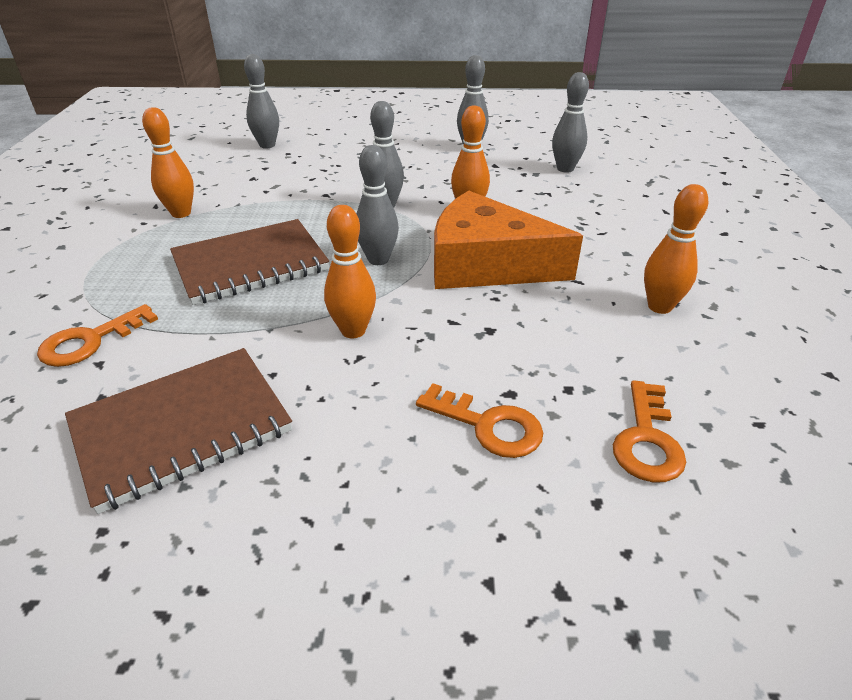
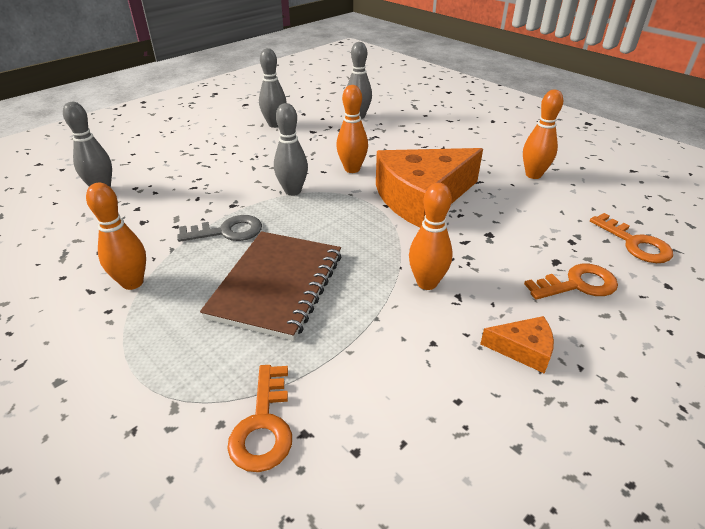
camera: 45 degrees left, 0 degrees up
(182, 428) = (450, 419): brown notebook -> none
(288, 211) = (227, 231): none -> grey key
(326, 431) = (523, 349): none -> orange cheese
(378, 259) = (357, 230): grey bowling pin -> none

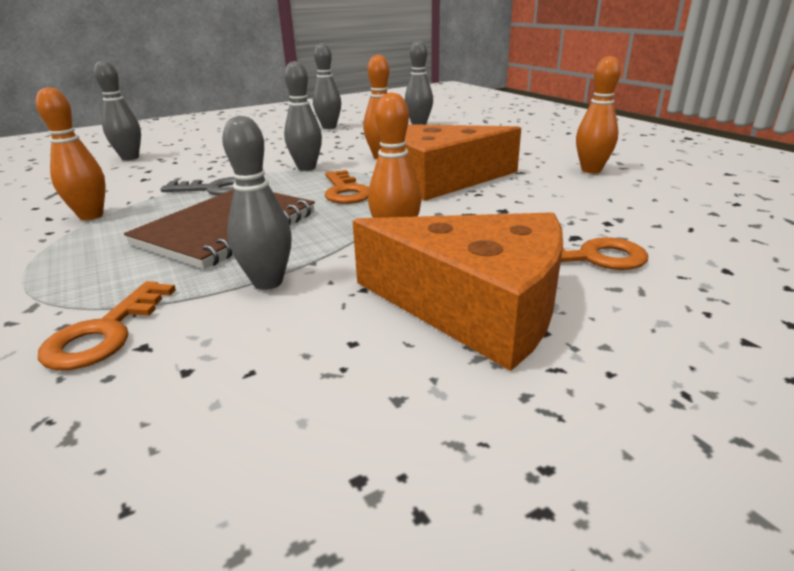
camera: 15 degrees right, 10 degrees down
(355, 347) = (268, 282): none -> grey bowling pin
(523, 349) = (475, 306): orange cheese -> orange cheese, size x2.31
(635, 243) = (697, 230): orange key -> orange key (345, 191)

